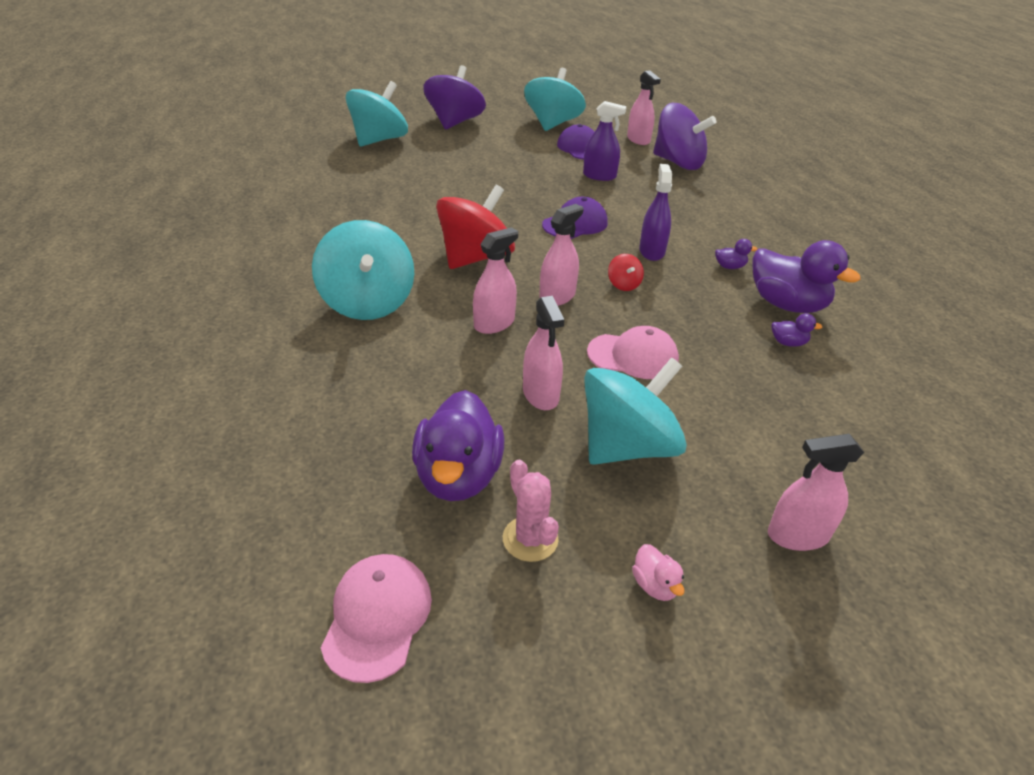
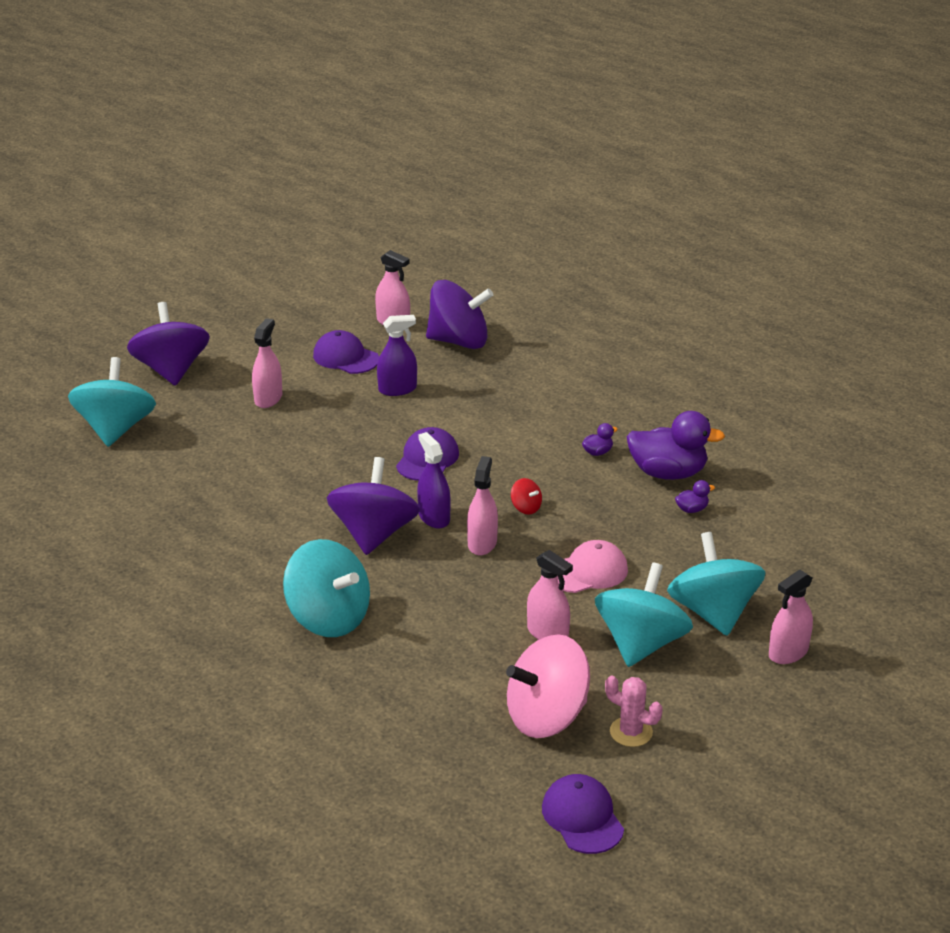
camera: 30 degrees left, 5 degrees down
(377, 617) = (582, 817): pink cap -> purple cap
(458, 476) = (547, 716): purple duck -> pink spinning top
(475, 258) = (374, 534): red spinning top -> purple spinning top
(494, 323) = (455, 590): pink spray bottle -> pink spray bottle (268, 398)
(552, 124) = (282, 332): turquoise spinning top -> turquoise spinning top (713, 612)
(652, 251) = (521, 462): purple spray bottle -> purple spray bottle (434, 517)
(655, 585) = (727, 722): pink duck -> none

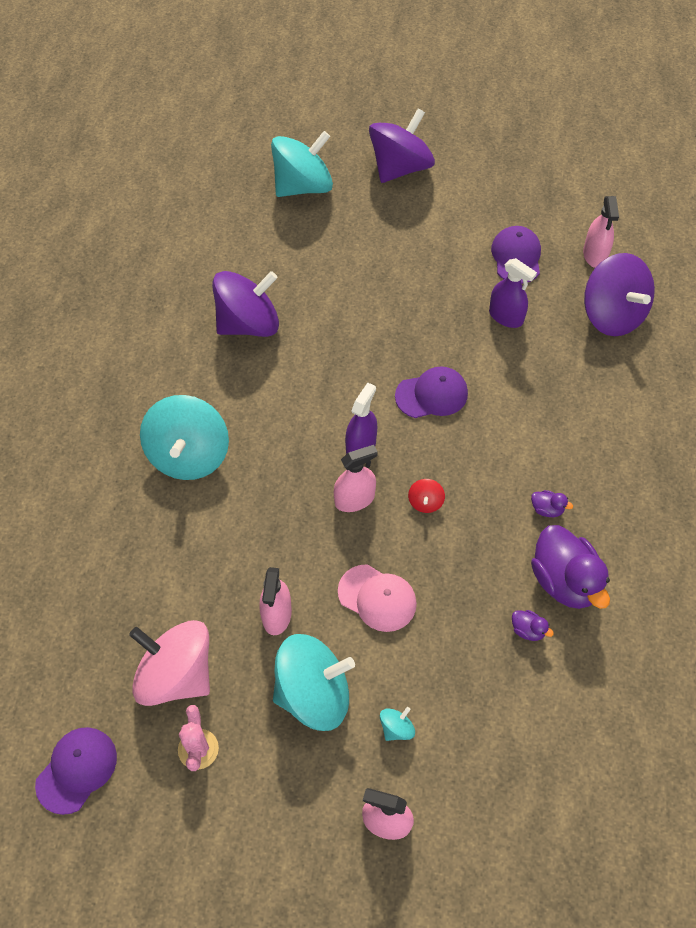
camera: 55 degrees right, 25 degrees up
(268, 398) = (418, 245): pink spray bottle -> none
(374, 534) = (308, 420): purple spinning top -> purple spinning top (248, 323)
(713, 612) = (396, 728): turquoise spinning top -> turquoise spinning top, size x0.41

